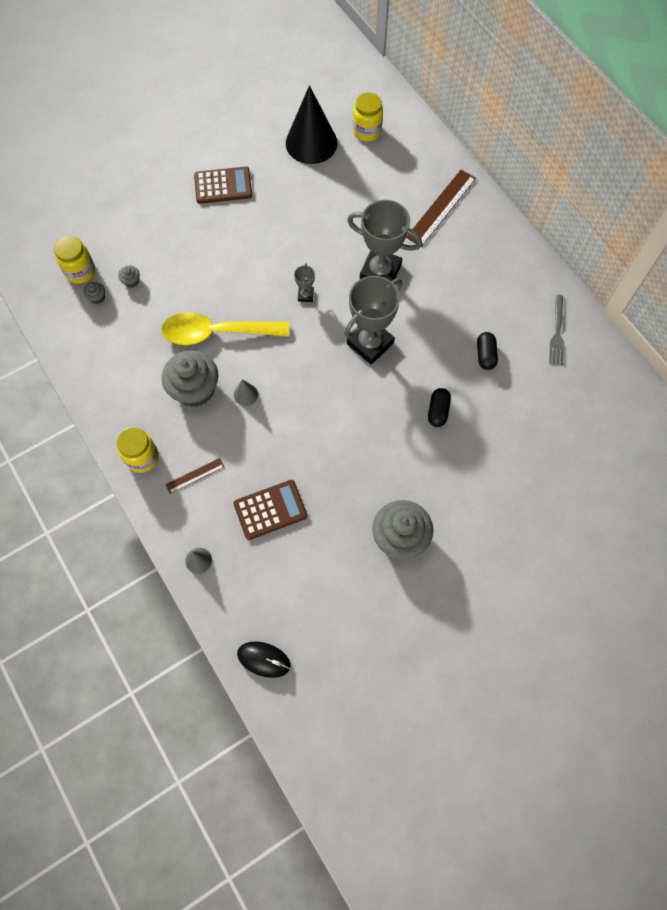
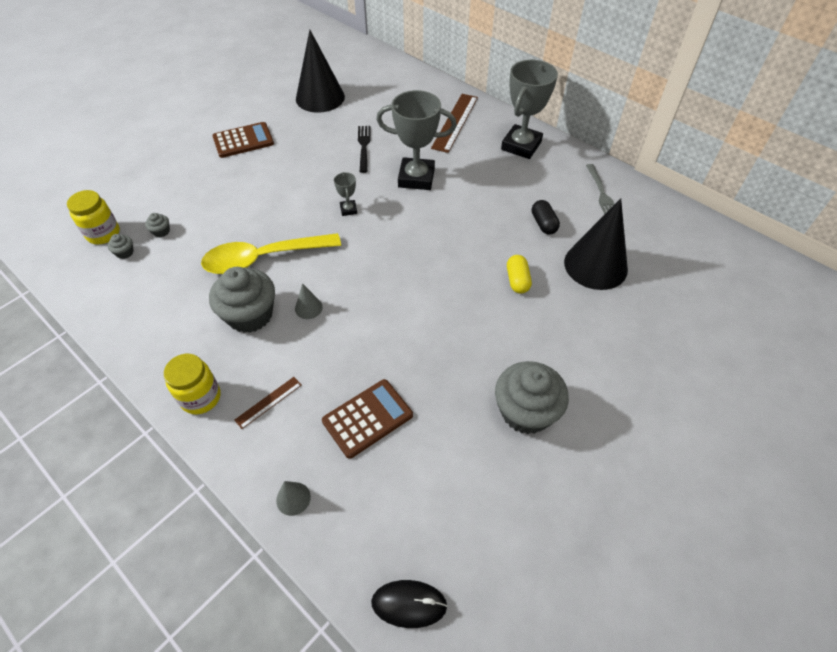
camera: 15 degrees left, 15 degrees down
(339, 220) = (364, 146): none -> black fork
(367, 131) = (368, 82): yellow jar -> none
(370, 343) = (426, 236): grey trophy -> grey trophy (521, 146)
(438, 411) = (517, 280): black capsule -> yellow capsule
(516, 412) = (595, 265): none -> black cone

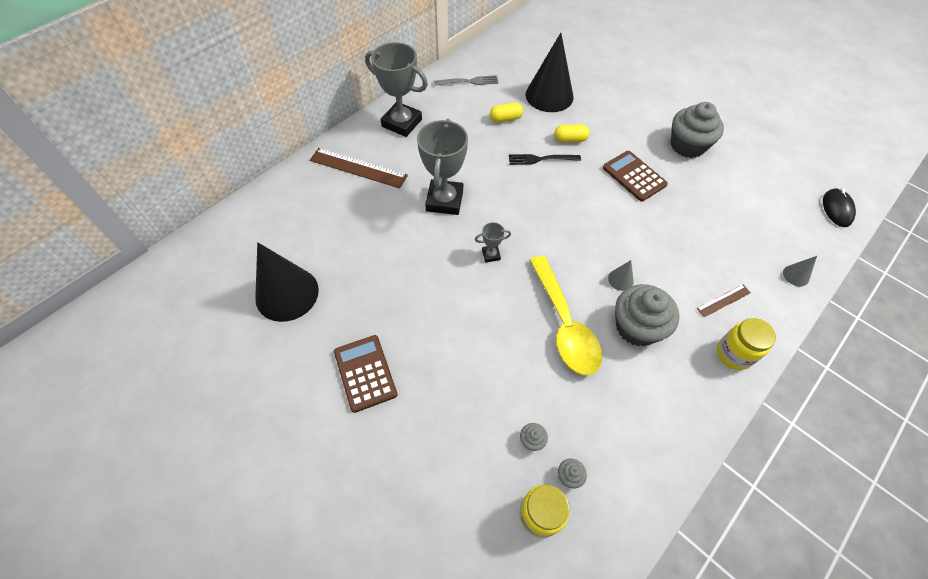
camera: 90 degrees left, 5 degrees up
(268, 402) = (723, 300): brown ruler -> brown ruler turned 75 degrees counterclockwise
(364, 146) = (390, 245): black fork -> black fork (541, 159)
(367, 418) = (718, 233): brown calculator -> brown calculator (634, 176)
(543, 224) = (505, 119): black capsule -> yellow capsule

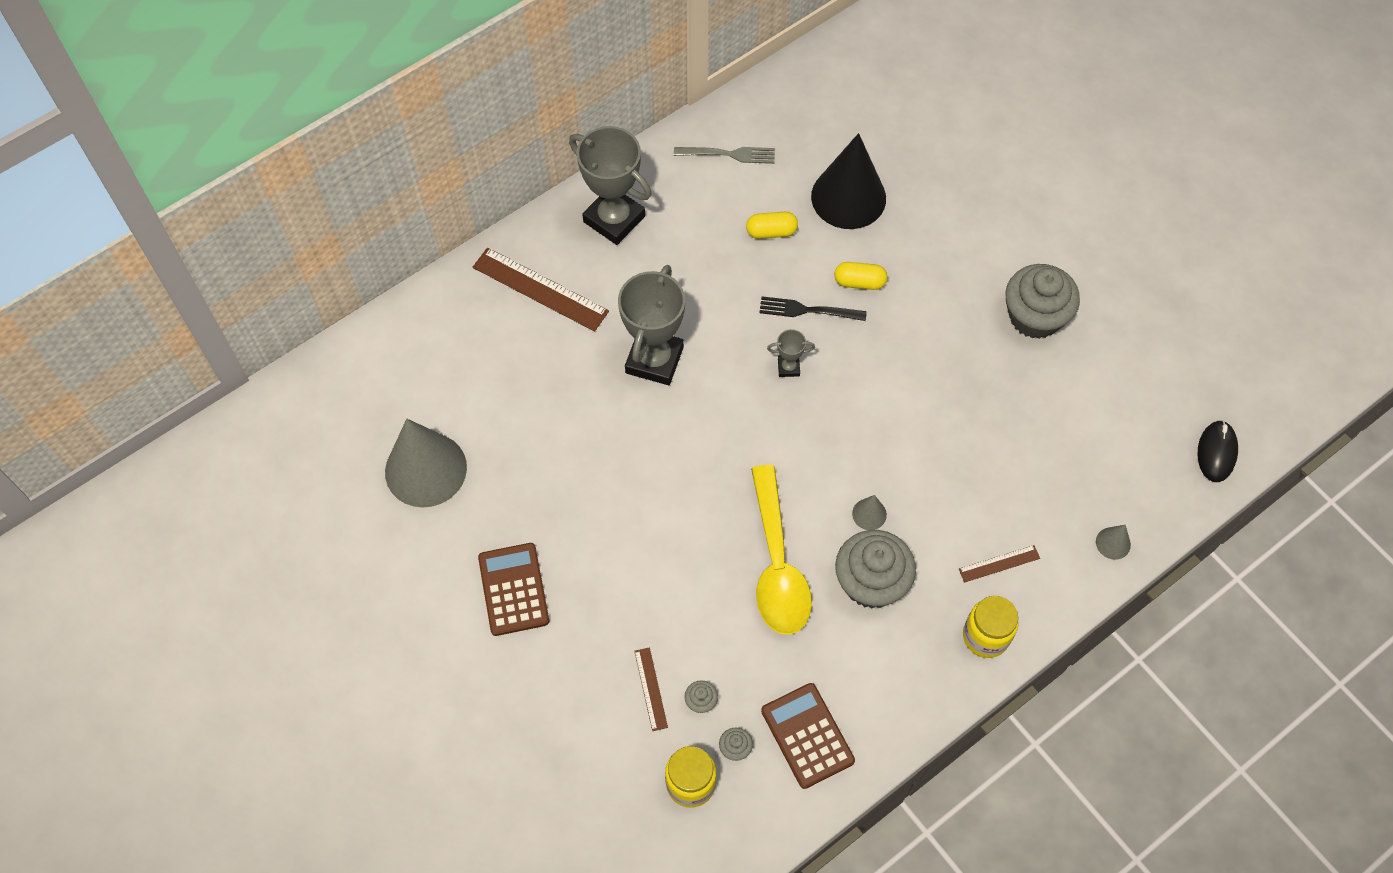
camera: 10 degrees right, 5 degrees up
(287, 293) = (426, 469): black cone -> grey cone
(489, 436) = (650, 689): none -> brown ruler
(491, 255) = (702, 452): grey trophy -> grey trophy (788, 367)
(634, 176) = (937, 358): brown calculator -> brown calculator (807, 735)

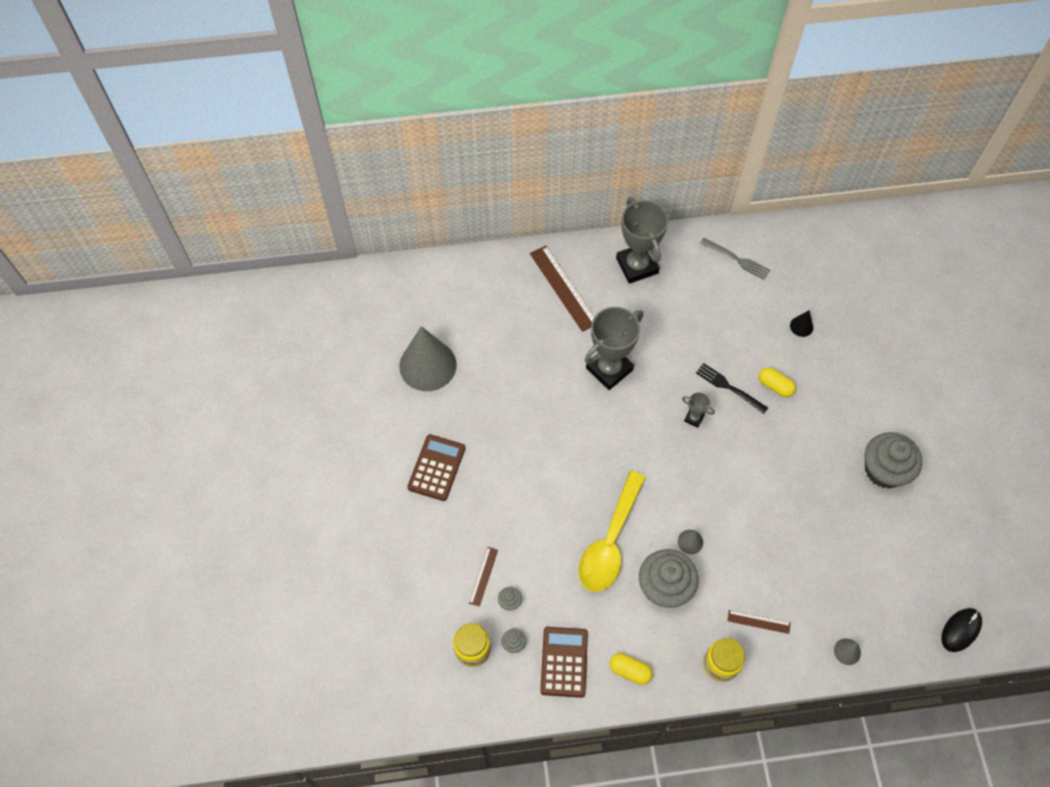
camera: 30 degrees right, 0 degrees up
(771, 232) = (735, 324): yellow capsule -> yellow capsule (630, 671)
(848, 197) = (801, 326): black cone -> black cone, size x0.42

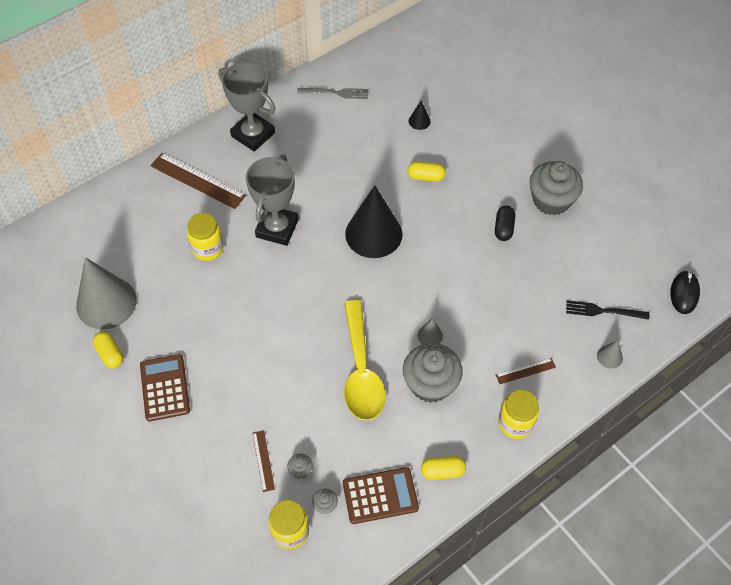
camera: 30 degrees left, 5 degrees down
(407, 413) = (110, 354): none -> yellow capsule
(538, 358) = (207, 248): none -> yellow jar
(564, 662) = (380, 496): brown calculator -> brown calculator turned 105 degrees clockwise
(694, 418) = (373, 234): grey trophy -> black cone
(728, 387) = (388, 195): black fork -> black fork (603, 311)
(820, 474) = (503, 228): none -> black capsule

